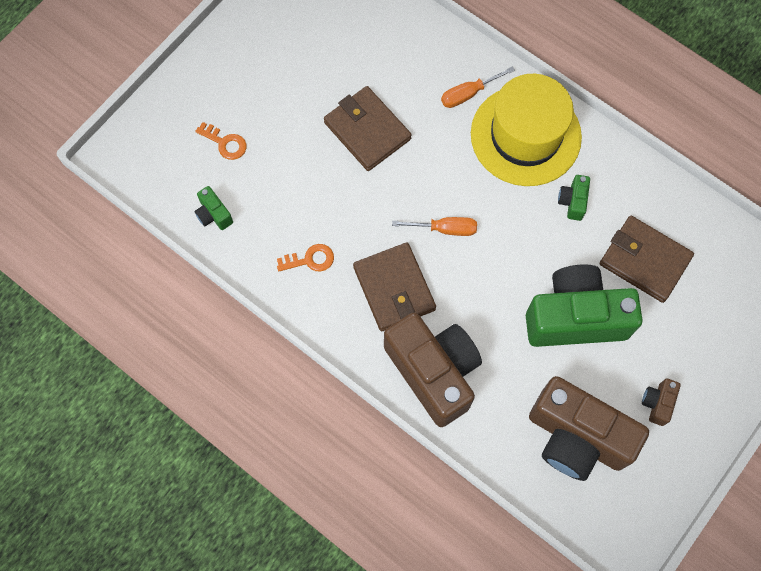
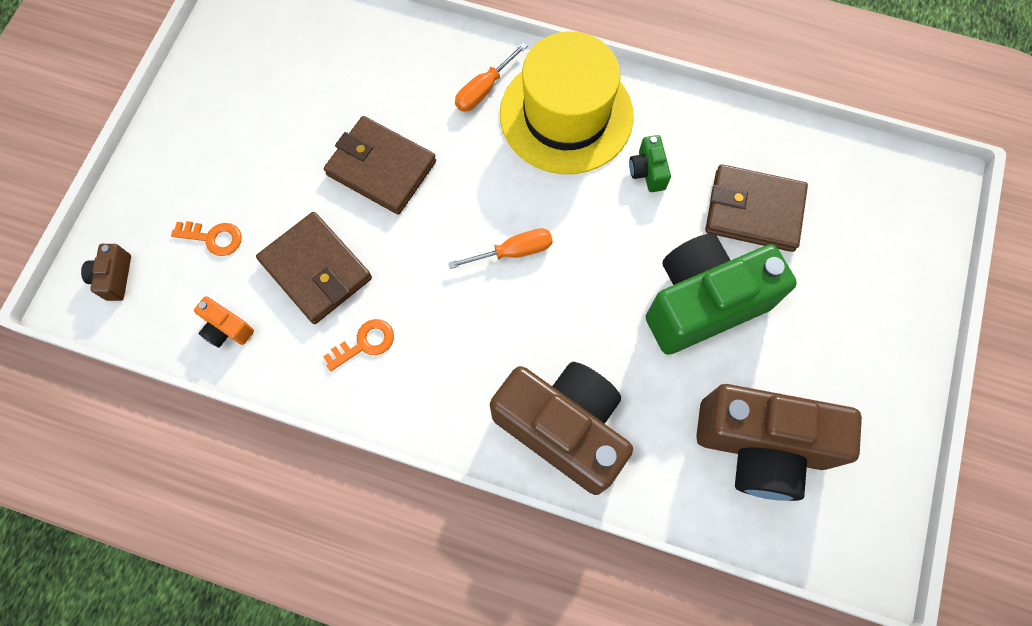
camera: 20 degrees left, 0 degrees up
(214, 214) = (227, 329): green camera -> orange camera
(394, 288) = (479, 343): brown wallet -> brown wallet (316, 270)
(657, 403) = (835, 370): brown camera -> brown camera (114, 277)

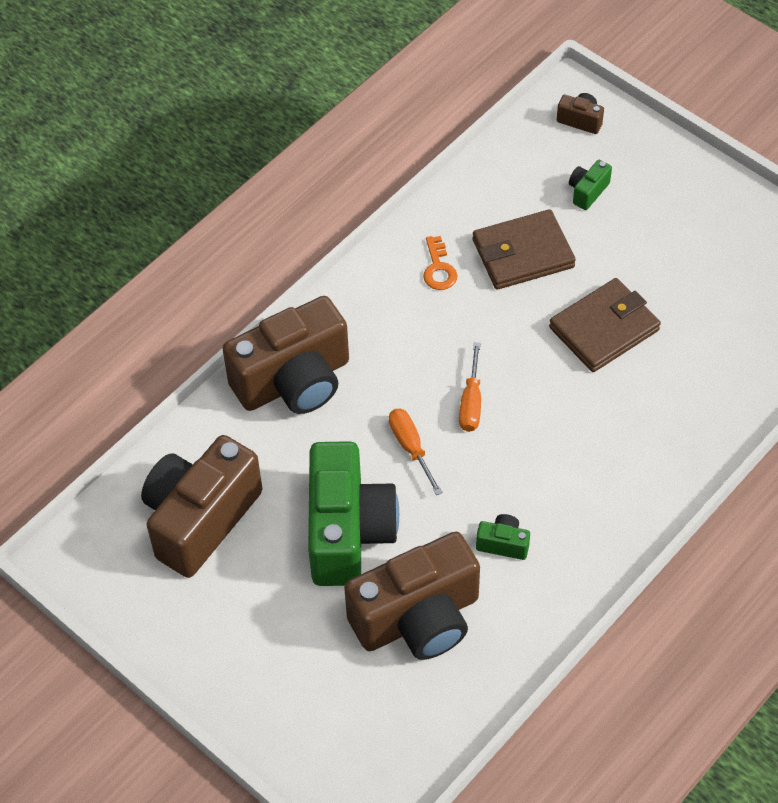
camera: 115 degrees right, 15 degrees down
(213, 238) = (587, 191): orange key -> green camera
(227, 329) = (498, 181): orange camera -> none
(484, 89) = (658, 439): orange screwdriver -> orange screwdriver (411, 448)
(566, 115) = (598, 498): yellow hat -> none
(753, 211) = (418, 618): brown wallet -> brown camera

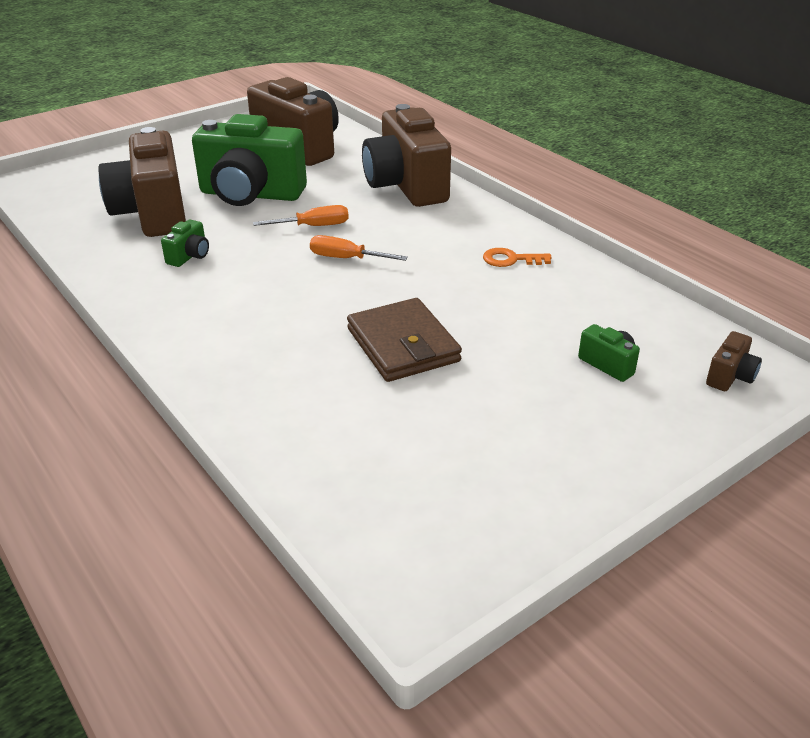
camera: 100 degrees right, 20 degrees down
(523, 253) = (521, 308): brown wallet -> none

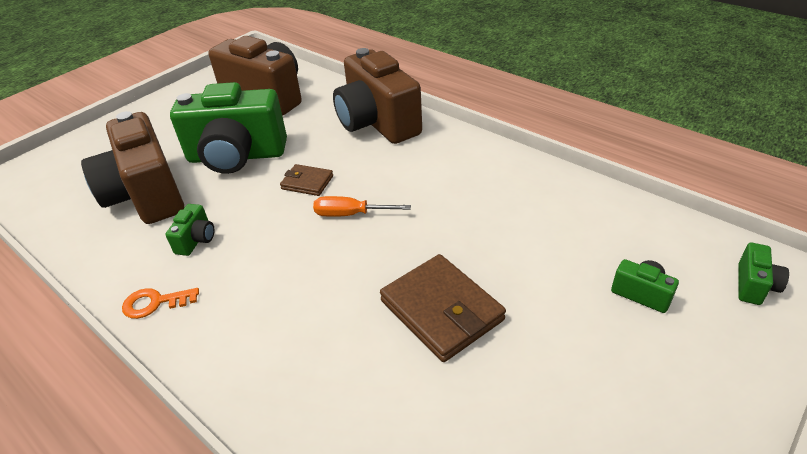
camera: 10 degrees left, 5 degrees up
(313, 226) = (307, 182): orange screwdriver -> brown wallet
(511, 259) = (502, 187): orange key -> orange key (155, 303)
(730, 377) = (754, 285): brown camera -> green camera

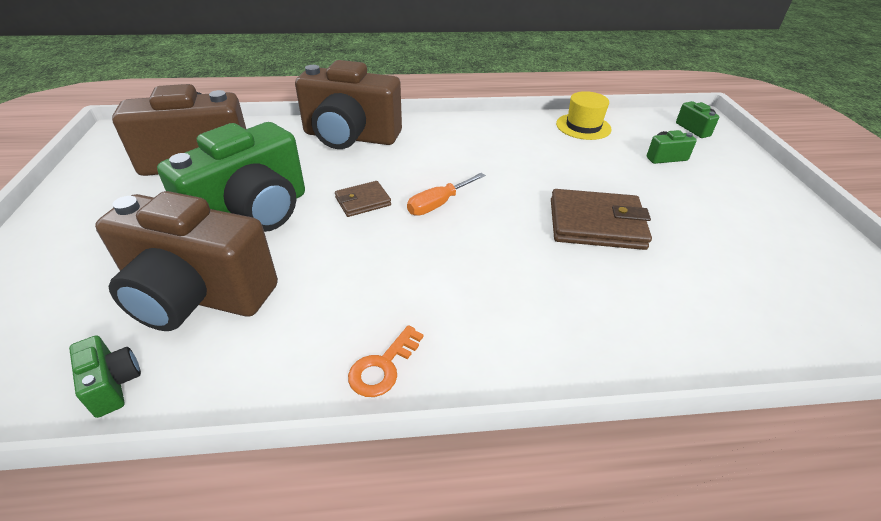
camera: 50 degrees left, 0 degrees up
(196, 240) = (333, 296): green camera -> green camera (113, 384)
(604, 211) = (583, 126): none -> yellow hat

